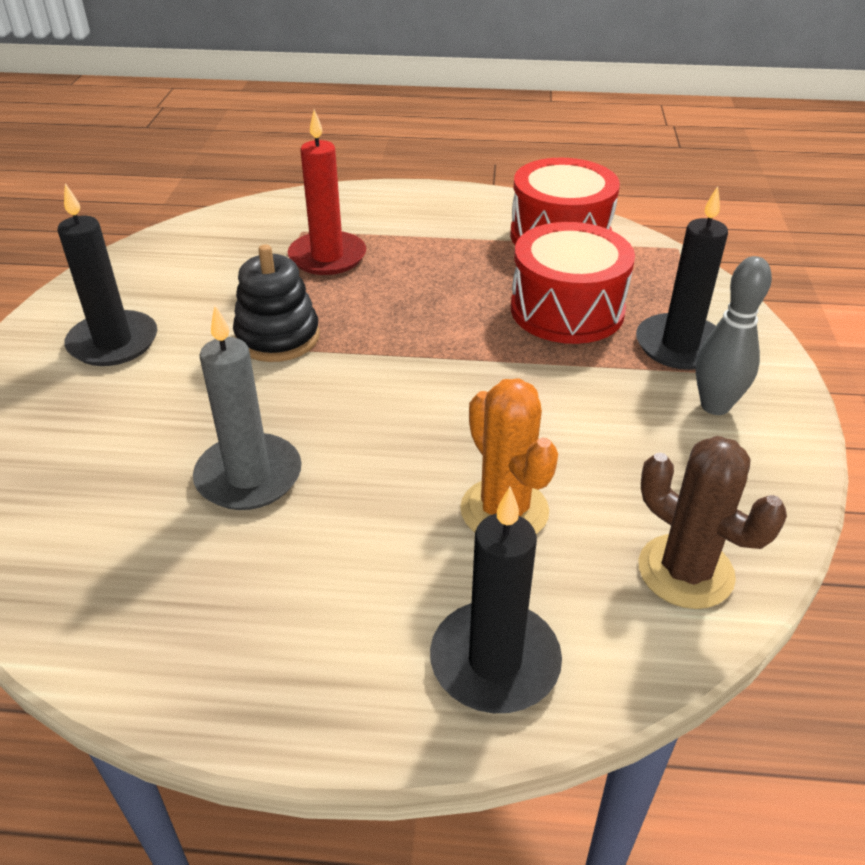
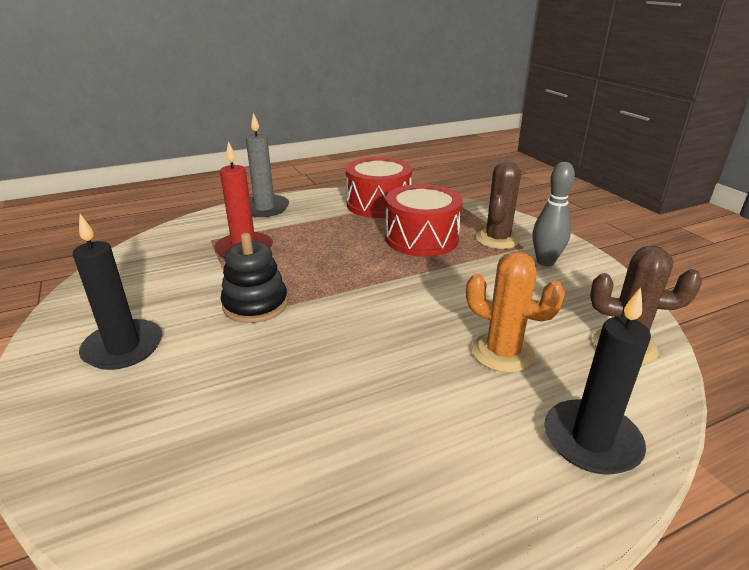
camera: 30 degrees left, 10 degrees down
(249, 476) = (321, 397): grey candle -> grey candle (265, 208)
(679, 346) = (497, 239): black candle -> brown cactus

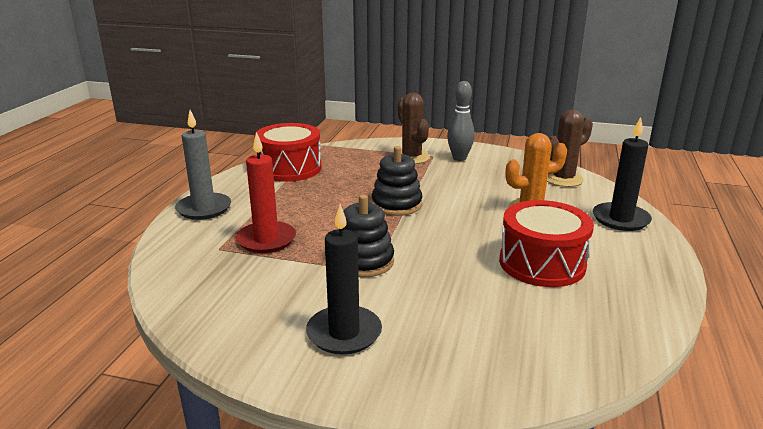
camera: 50 degrees left, 5 degrees down
(385, 274) = (396, 205): none -> black stacking toy
(421, 238) = (370, 176): red drum -> red drum (542, 263)

